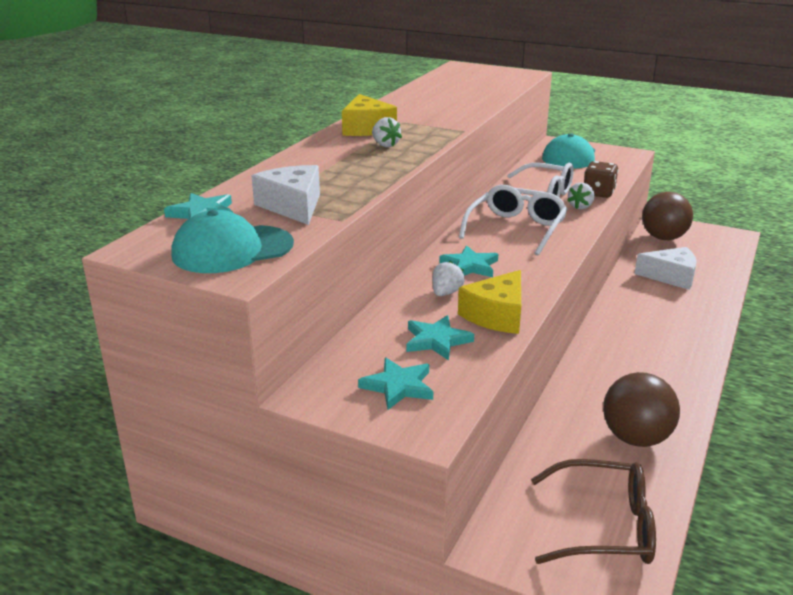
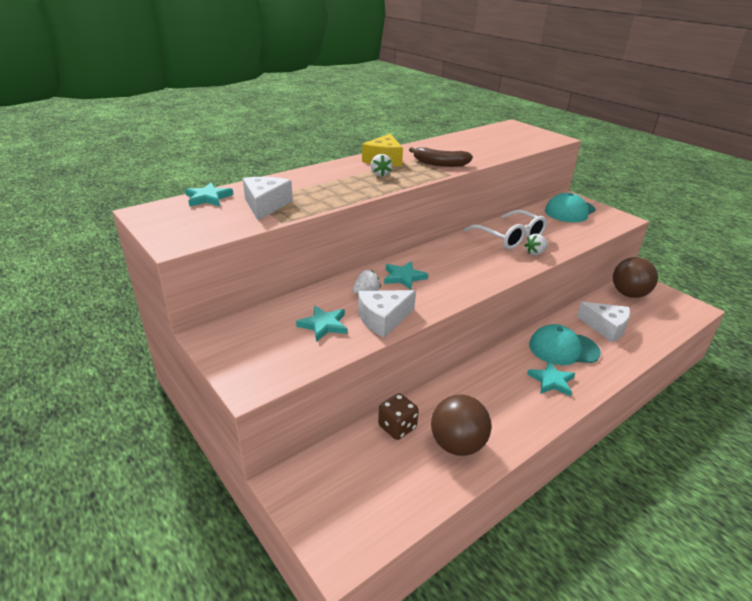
camera: 25 degrees right, 5 degrees up
(232, 250) = (193, 226): turquoise cap -> turquoise cap (563, 348)
(398, 386) = (265, 349): turquoise star -> turquoise star (551, 381)
(437, 121) = (440, 164): none -> brown banana
(497, 315) = (383, 319): yellow cheese -> white cheese
(516, 229) = (467, 258): white glasses -> none
(598, 193) = (562, 245): brown dice -> brown dice (397, 427)
(604, 526) = (372, 501): brown glasses -> none

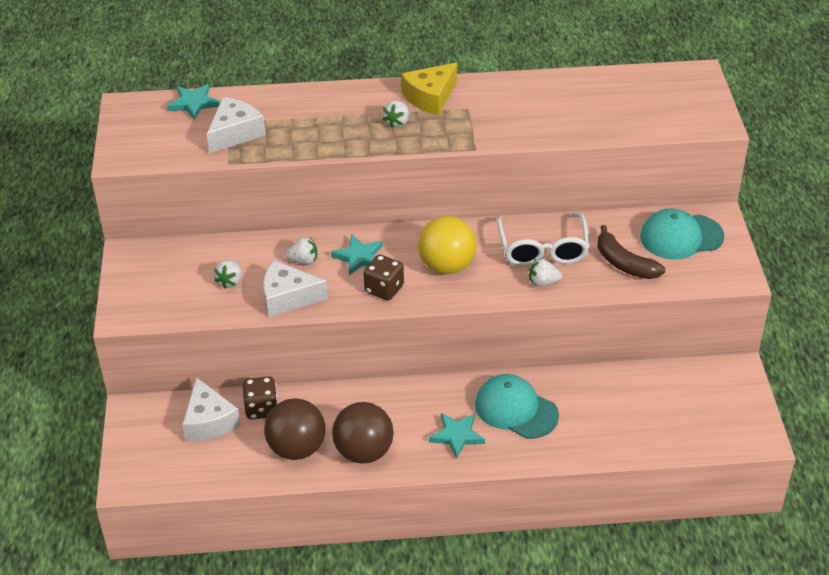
camera: 35 degrees right, 10 degrees up
(323, 325) = (230, 281): turquoise star -> white strawberry
(440, 164) = (487, 126): brown banana -> brown banana (624, 263)
(445, 289) = (384, 289): none -> brown dice
(468, 263) = (447, 266): none -> yellow ball
(606, 327) = (601, 408): white cheese -> white cheese (209, 421)
(629, 294) = (695, 382): brown ball -> brown ball (364, 452)

